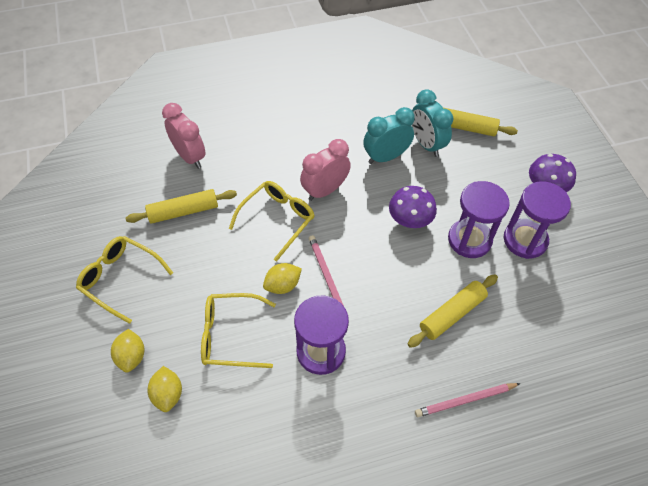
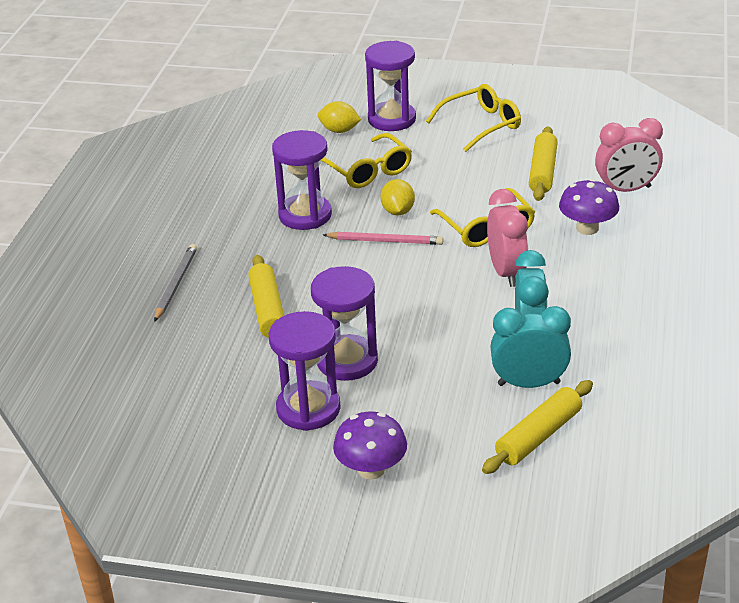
camera: 120 degrees right, 20 degrees down
(131, 356) = (391, 119): yellow lemon -> purple hourglass
(230, 335) = (368, 170): yellow glasses -> yellow glasses turned 120 degrees clockwise
(410, 220) = (412, 323): purple mushroom -> purple mushroom (587, 228)
(465, 400) = (175, 284): pink pencil -> grey pencil

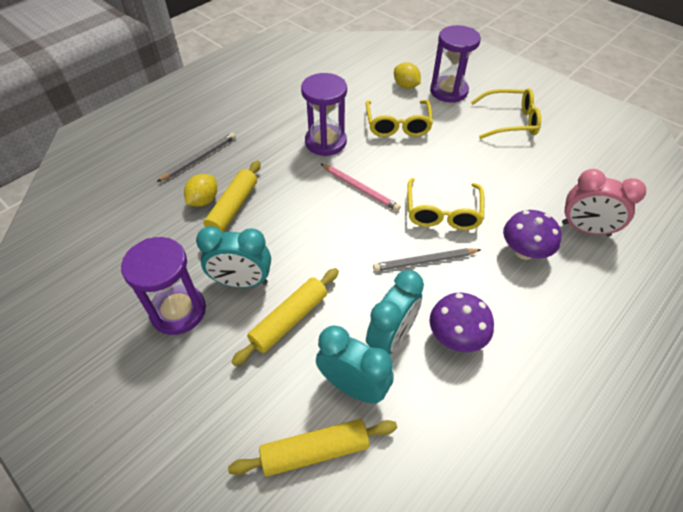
camera: 30 degrees right, 15 degrees up
(347, 361) = (242, 282): purple hourglass -> turquoise clock
(371, 469) = (165, 400): purple mushroom -> purple mushroom (456, 337)
(398, 211) = (390, 167): yellow lemon -> yellow lemon (204, 200)
(506, 272) = (425, 261): pink clock -> grey pencil
(543, 172) = (527, 181): yellow rolling pin -> yellow rolling pin (289, 320)

